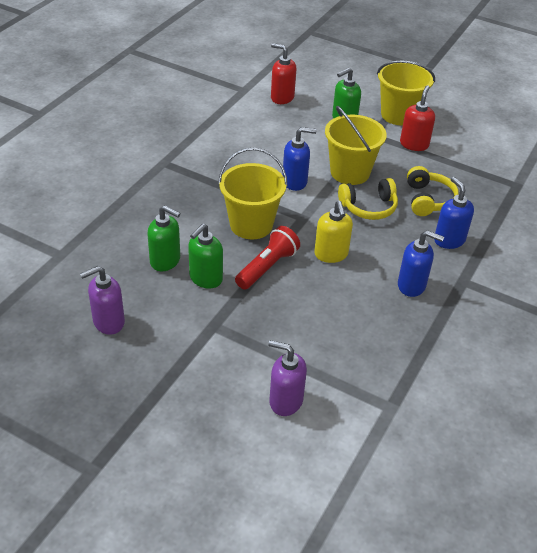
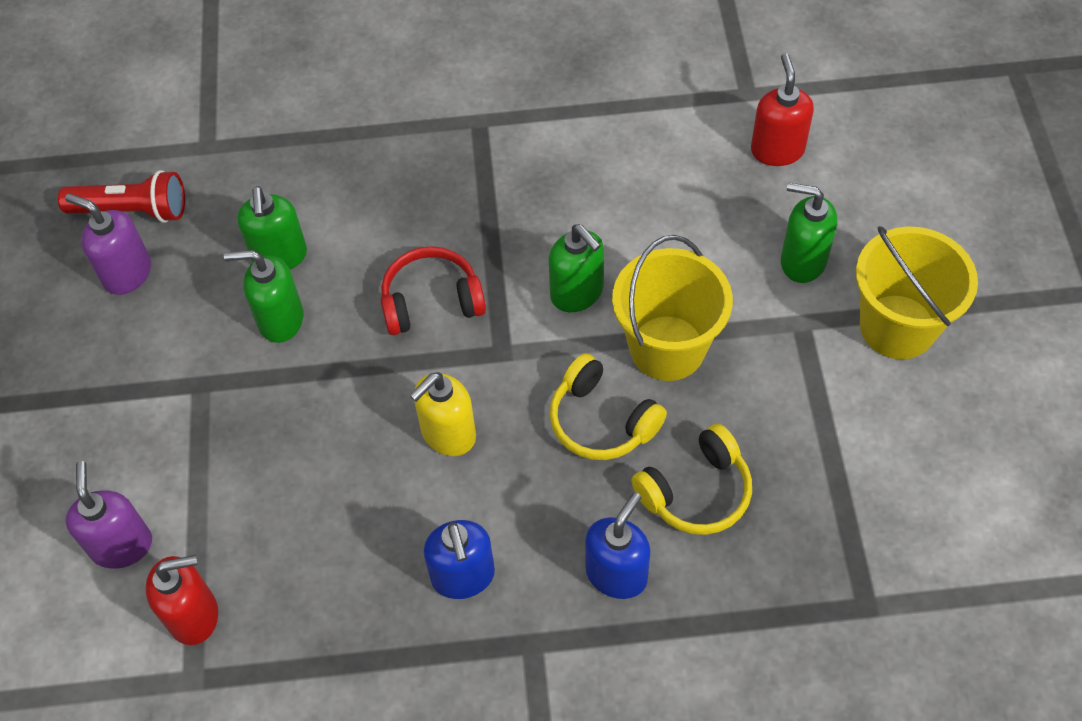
camera: 60 degrees right, 15 degrees up
(251, 225) = (431, 301): yellow bucket -> red headphones
(267, 267) = (358, 374): red flashlight -> red flashlight (132, 210)
(295, 182) = (577, 293): blue soap dispenser -> green soap dispenser
(414, 144) = (832, 393): red soap dispenser -> red soap dispenser (194, 615)

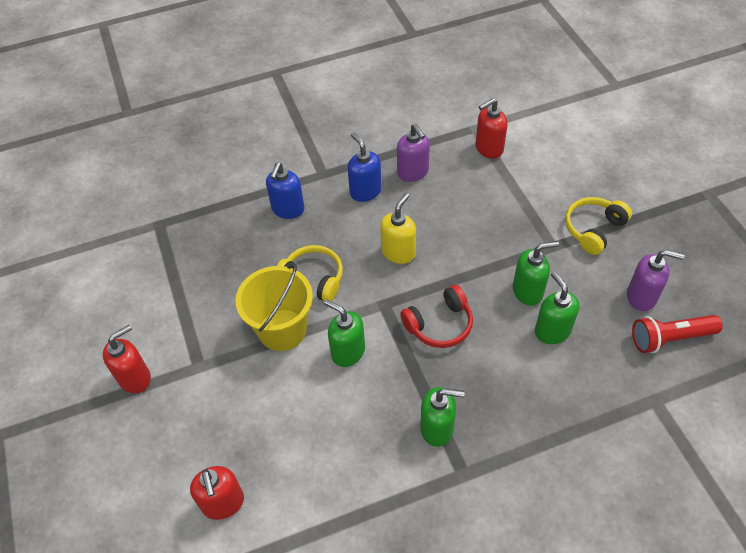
camera: 165 degrees right, 5 degrees down
(122, 545) = (542, 166): purple soap dispenser -> purple soap dispenser (413, 173)
(696, 491) = (252, 255): yellow headphones -> yellow headphones (593, 229)
(802, 261) = (199, 410): green soap dispenser -> green soap dispenser (437, 428)
(897, 327) = (135, 378): yellow bucket -> red soap dispenser

